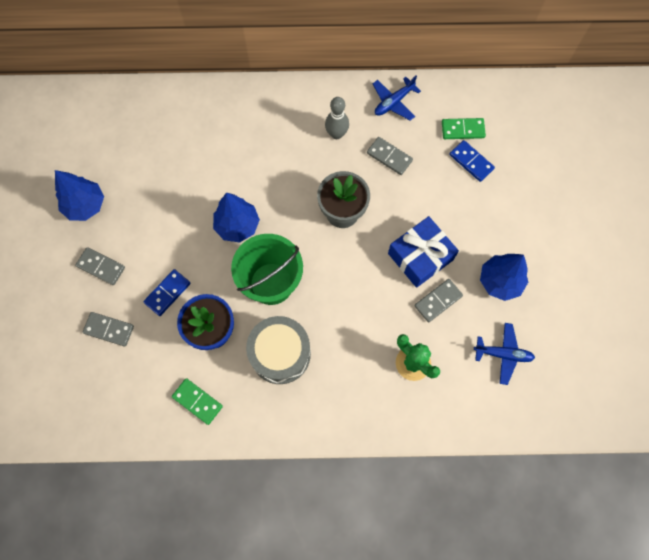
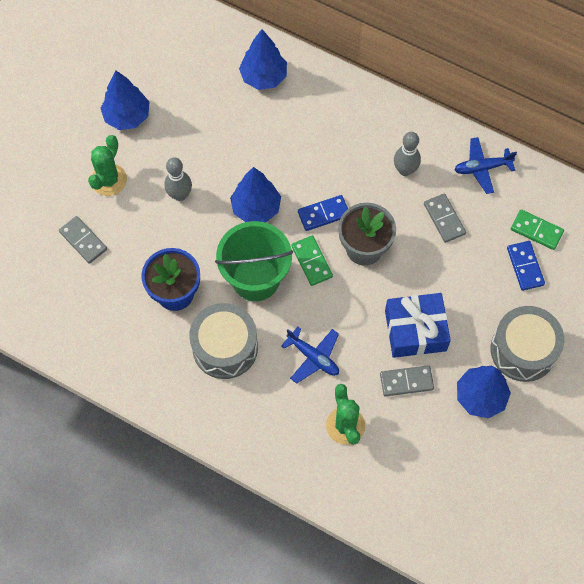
camera: 30 degrees right, 5 degrees down
(101, 267) = (109, 180): grey domino -> green cactus
(167, 293) = (154, 236): blue domino -> blue domino (323, 214)
(168, 248) = (180, 195): none -> grey bowling pin
(180, 116) = (263, 77): none -> blue tree
(197, 401) = (124, 348): green domino -> green domino (311, 261)
(503, 354) = (439, 466): blue plane -> blue plane (313, 357)
(509, 227) = (523, 350): none -> grey drum

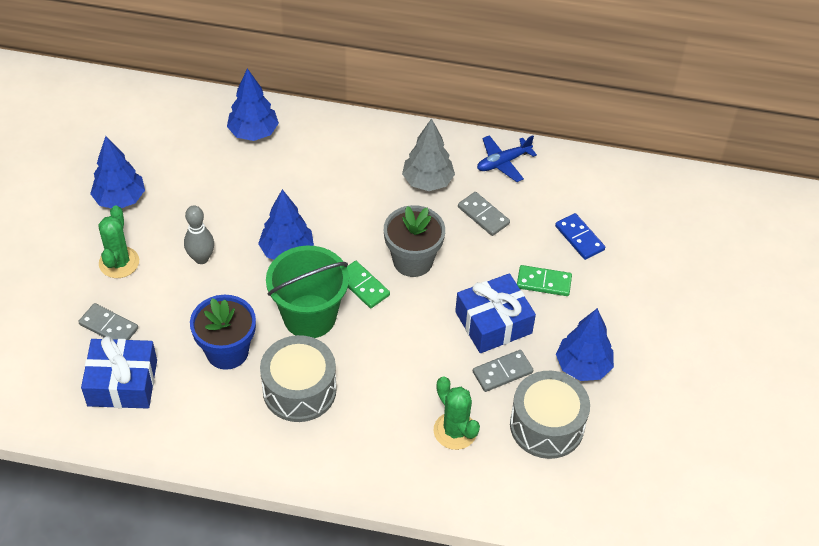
camera: 20 degrees left, 15 degrees down
(80, 298) = (122, 383): none -> blue gift
(313, 357) = (397, 375): blue plane -> none
(323, 214) = (359, 240): blue domino -> none
(405, 170) = (427, 182): grey bowling pin -> grey tree
(523, 350) = (608, 313): grey drum -> grey drum (547, 425)
(536, 230) = (577, 204): green domino -> green domino (544, 282)

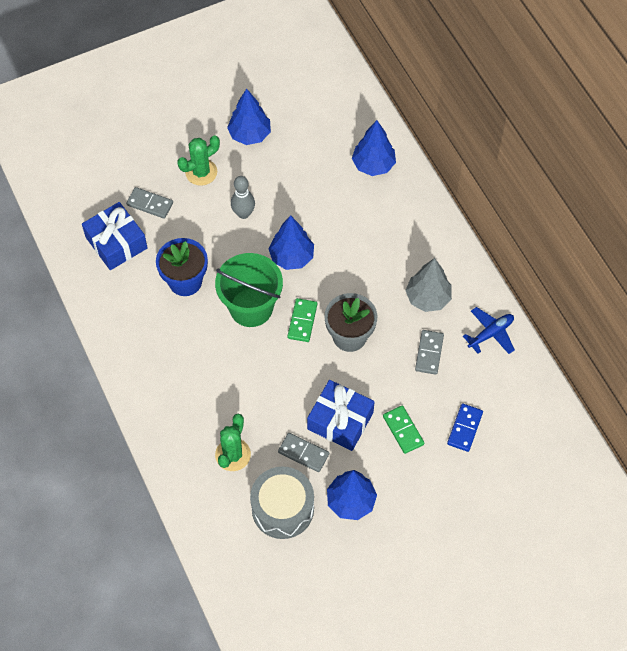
camera: 55 degrees right, 10 degrees up
(108, 326) = (150, 204): grey domino -> grey domino turned 60 degrees counterclockwise
(299, 390) = (190, 342): grey drum -> none
(503, 162) = (490, 333): blue plane -> blue plane turned 120 degrees clockwise

